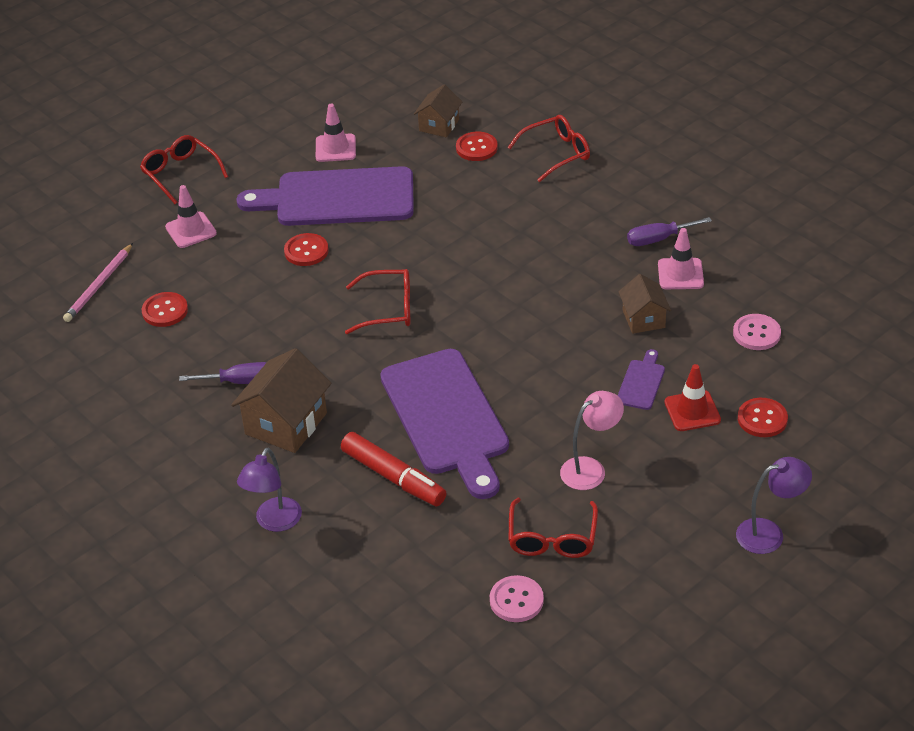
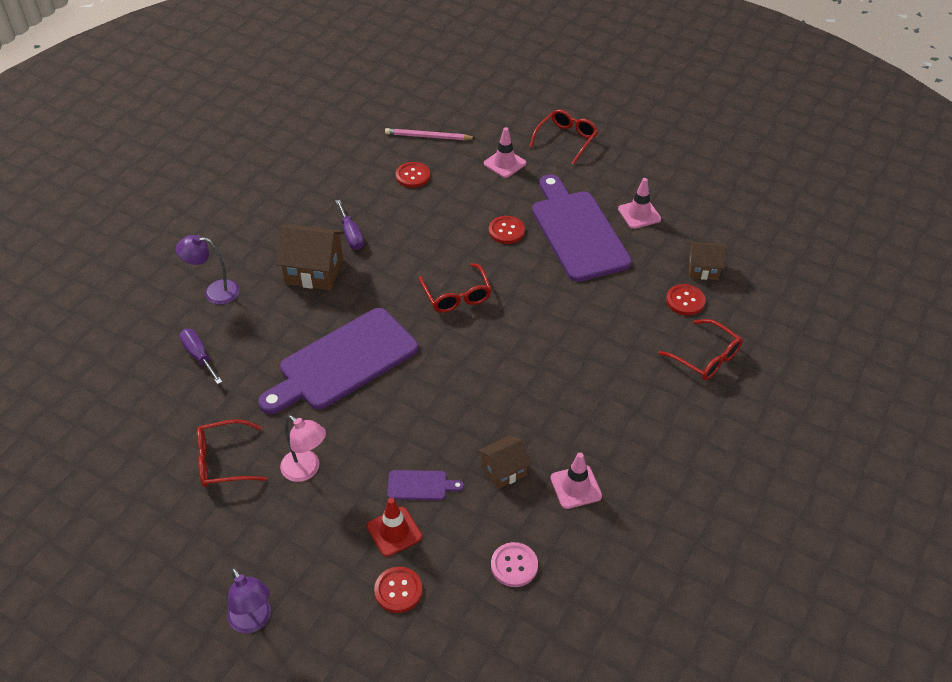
camera: 70 degrees right, 5 degrees up
(393, 477) = (272, 346): red marker -> none
(516, 600) = (155, 452): pink button -> none
(658, 239) = (618, 460): purple screwdriver -> purple screwdriver (199, 356)

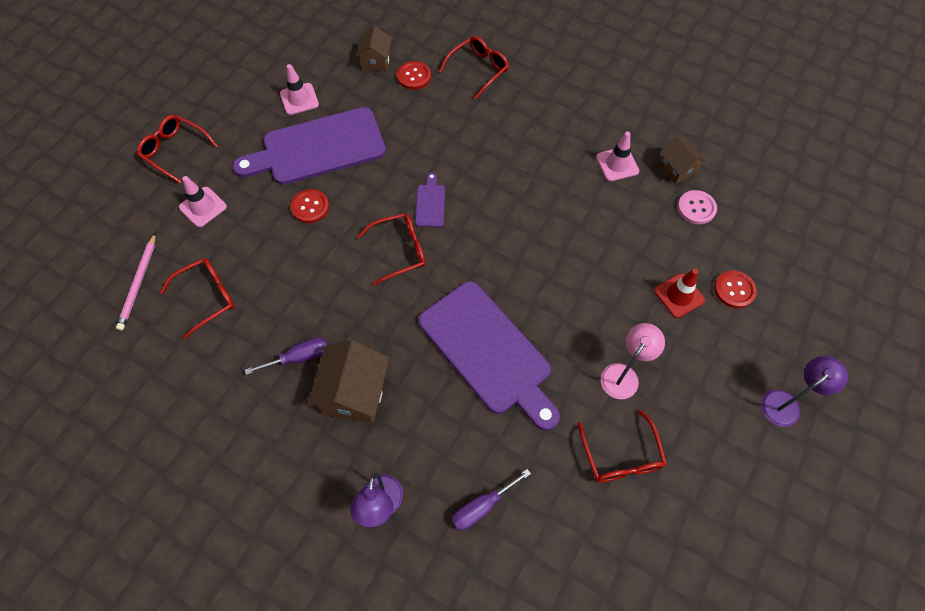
camera: 90 degrees left, 15 degrees up
(413, 176) = (207, 297): red button -> red glasses
(420, 485) = (629, 277): purple cutting board -> purple cutting board (430, 203)
(504, 470) = (606, 213): brown house -> brown house (677, 168)

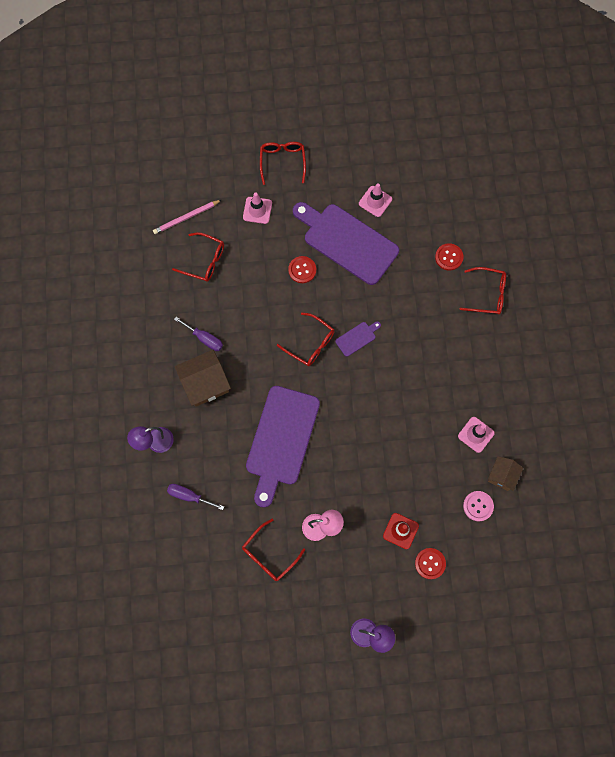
camera: 55 degrees right, 10 degrees up
(376, 60) = (443, 224): brown house -> none

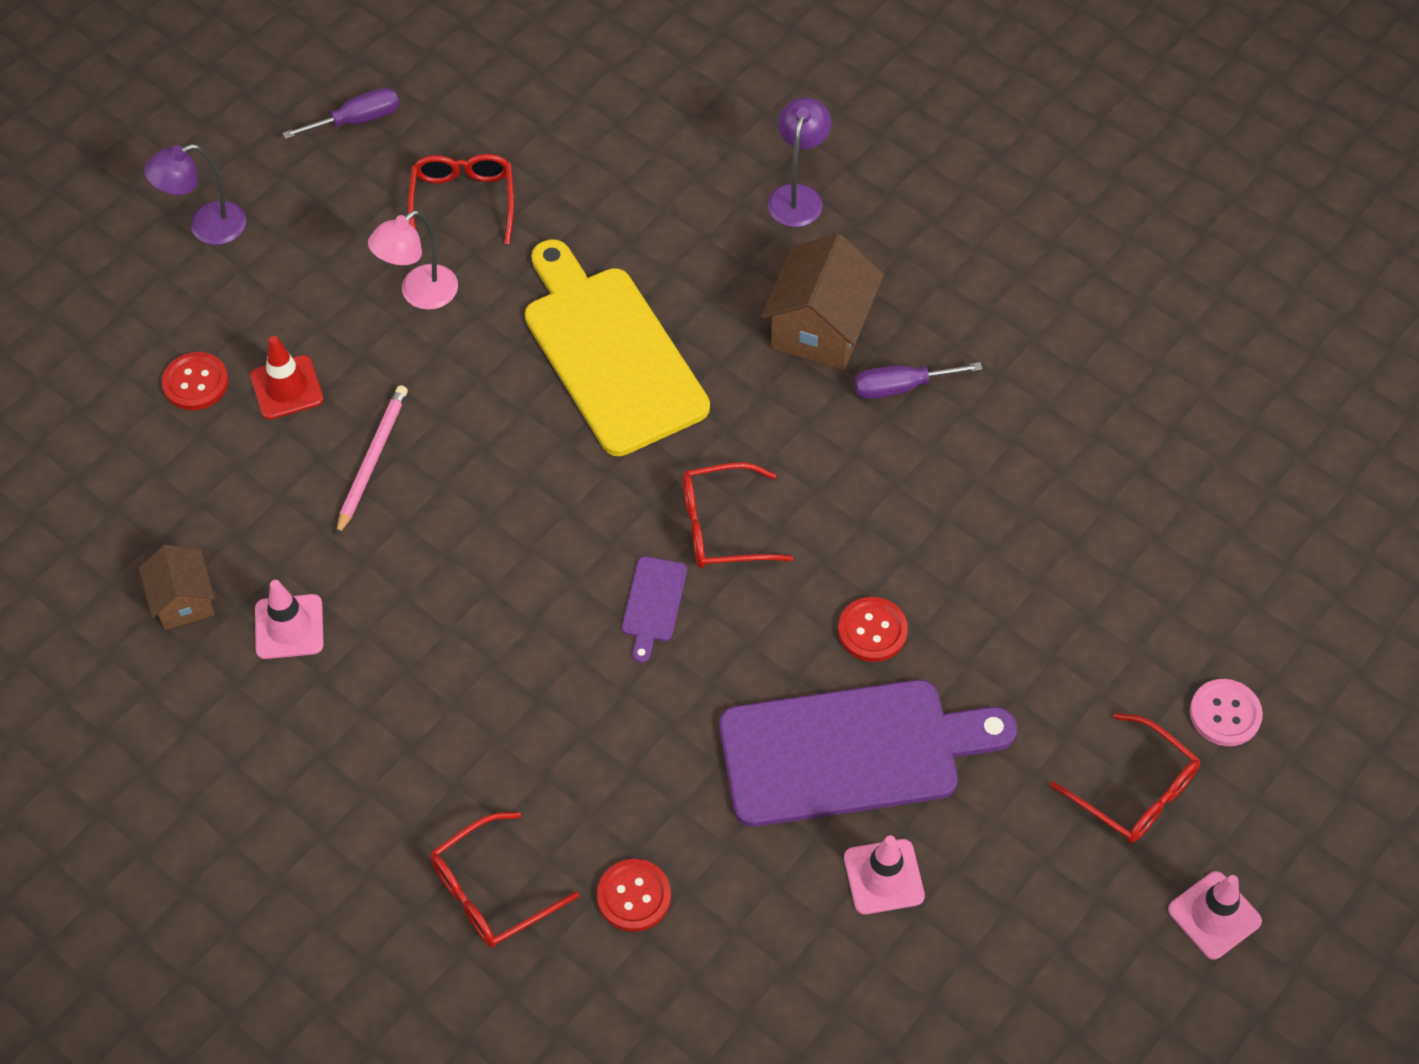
camera: 135 degrees right, 15 degrees down
(186, 218) = (1167, 538): pink pencil -> pink pencil (372, 460)
(189, 496) = (665, 176): purple screwdriver -> purple screwdriver (357, 120)
(204, 261) = (1049, 498): red glasses -> none
(257, 210) = (1069, 661): pink traffic cone -> pink traffic cone (1214, 915)
(281, 440) = (611, 353): purple cutting board -> yellow cutting board
(478, 506) = (186, 522): pink button -> pink button (1225, 714)

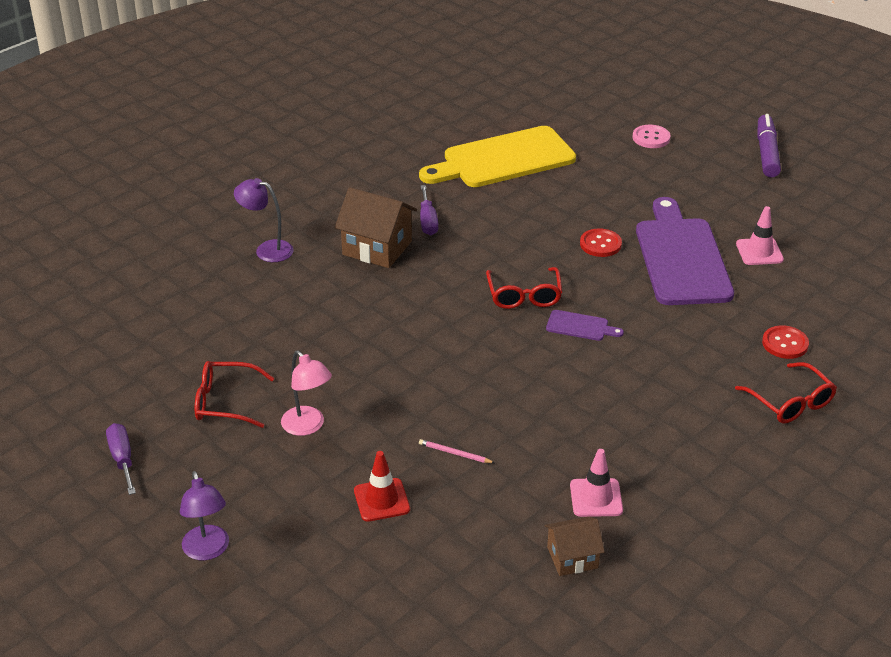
camera: 85 degrees left, 20 degrees down
(195, 383) = (367, 554): red button -> none
(372, 460) = (454, 453): pink pencil -> pink pencil, size x0.60
(611, 353) = (380, 335): yellow cutting board -> yellow cutting board (503, 159)
(1135, 791) = (698, 168): red glasses -> none
(1214, 915) = (766, 153): pink traffic cone -> purple marker

